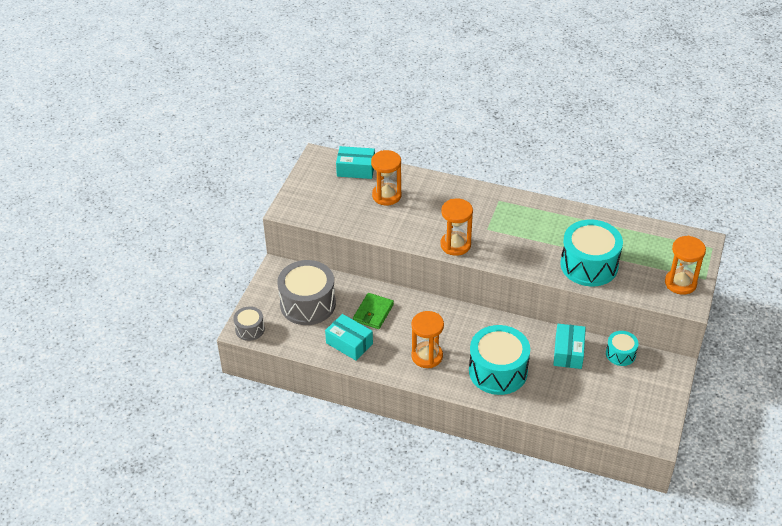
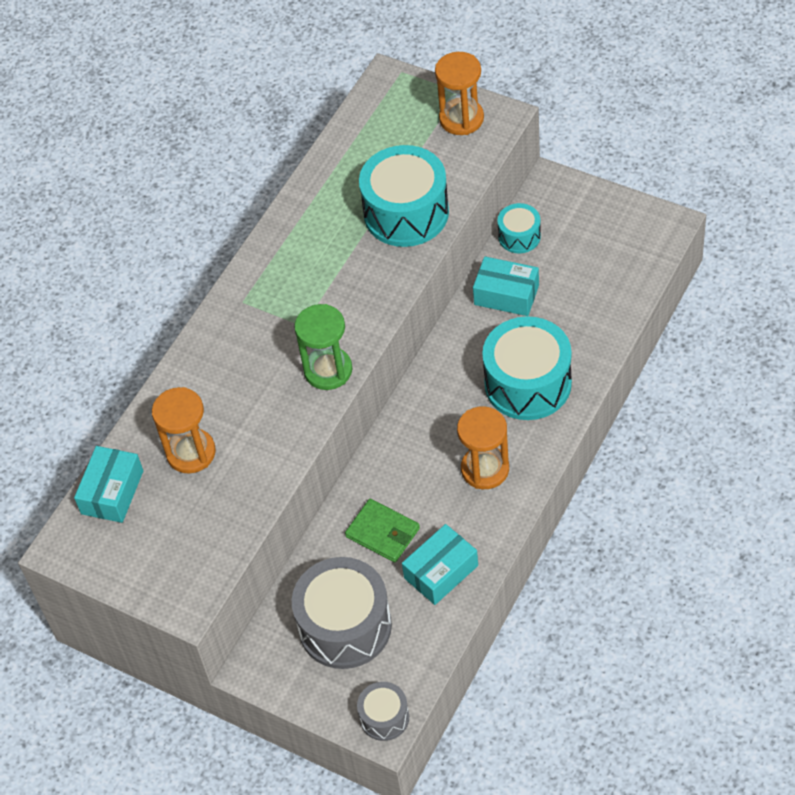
camera: 75 degrees left, 10 degrees up
(455, 245) = (328, 370): orange hourglass -> green hourglass

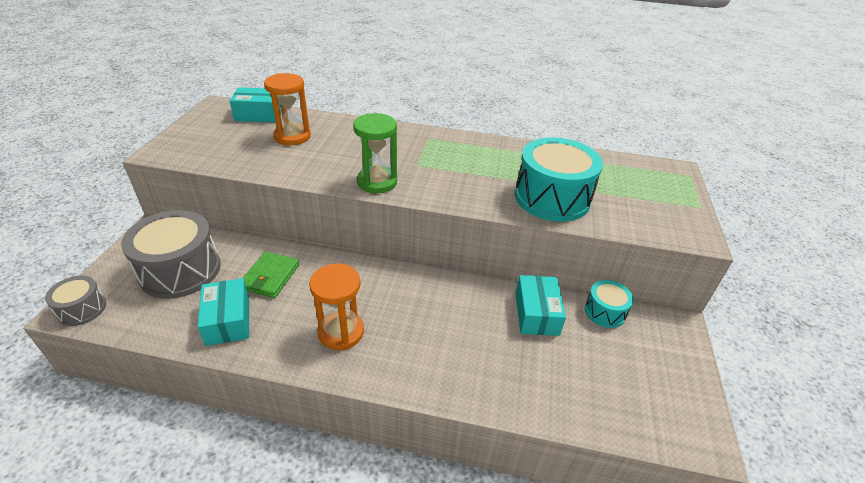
camera: 65 degrees right, 15 degrees down
(441, 572) = (228, 320): turquoise box -> turquoise box turned 45 degrees clockwise
(461, 119) = (674, 213): orange hourglass -> none
(528, 383) = (444, 347): turquoise drum -> none

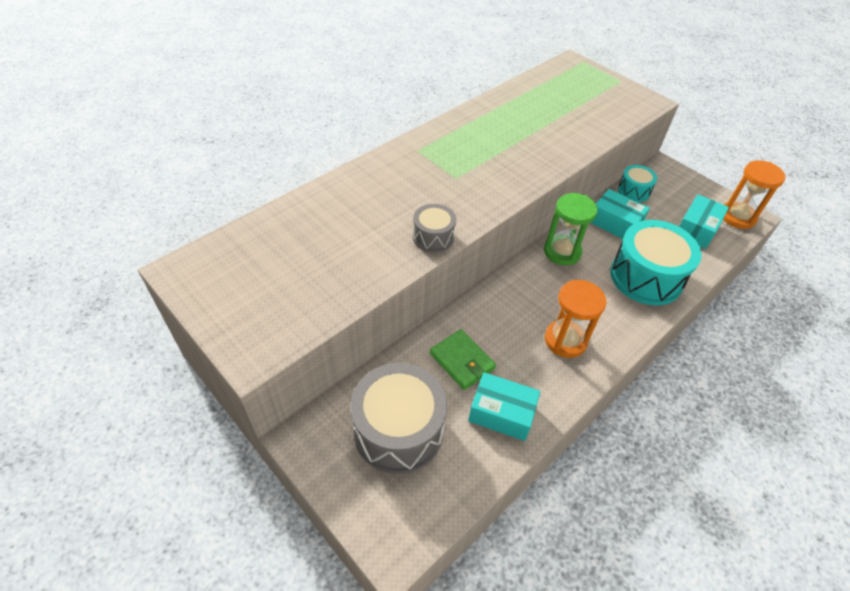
camera: 55 degrees left, 10 degrees up
(82, 309) = (400, 538): grey drum -> grey drum (433, 237)
(259, 114) = (246, 242): turquoise box -> turquoise box (696, 229)
(292, 136) = (325, 235): orange hourglass -> orange hourglass (737, 217)
(377, 182) = (464, 213): green hourglass -> green hourglass (562, 252)
(552, 198) = (562, 134): turquoise drum -> turquoise drum (646, 277)

